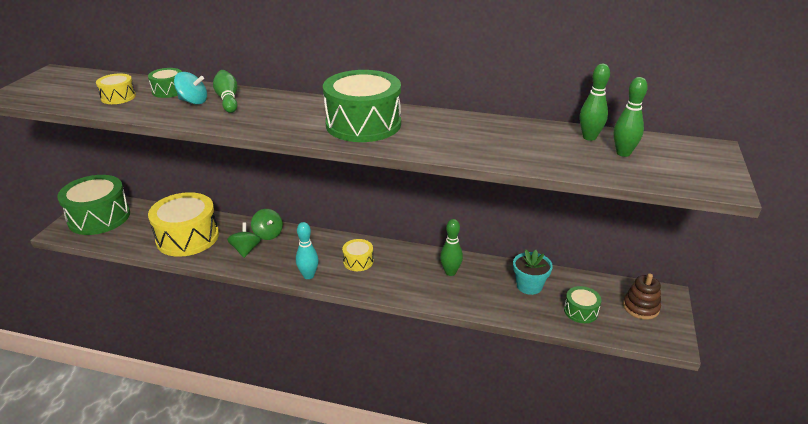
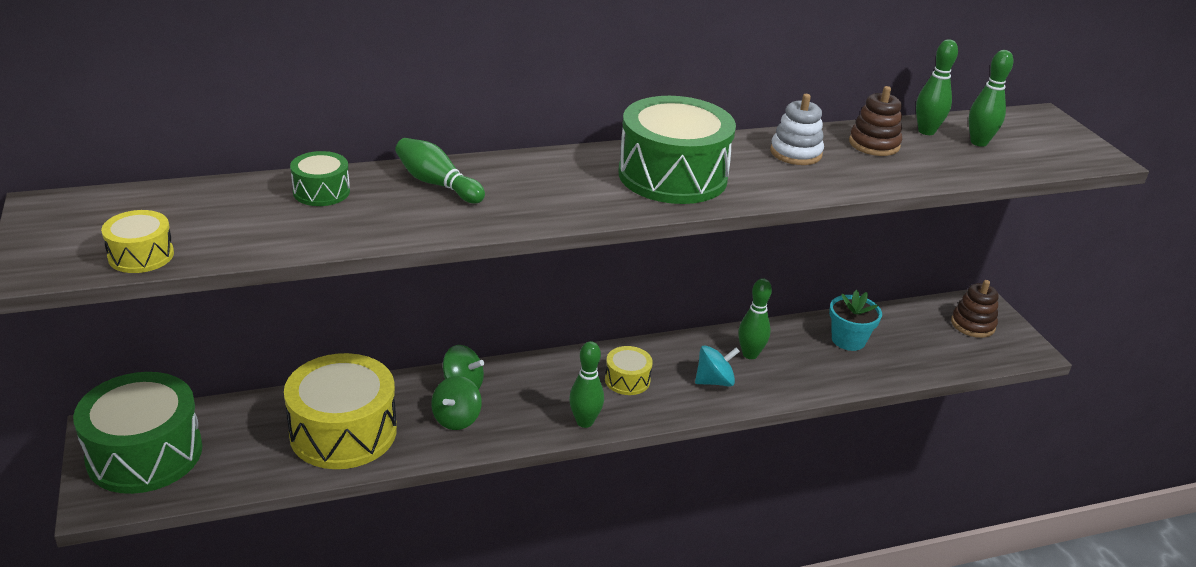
camera: 35 degrees left, 0 degrees up
(118, 97) = (253, 222): yellow drum -> yellow drum (141, 255)
(193, 101) = (390, 200): turquoise spinning top -> turquoise spinning top (714, 381)
(246, 250) = (456, 419): green spinning top -> green spinning top turned 120 degrees counterclockwise
(308, 275) = (584, 422): turquoise bowling pin -> green bowling pin
(466, 129) = (795, 153): none -> white stacking toy
(533, 136) = (874, 144): none -> brown stacking toy
(580, 311) = (924, 350): green drum -> none

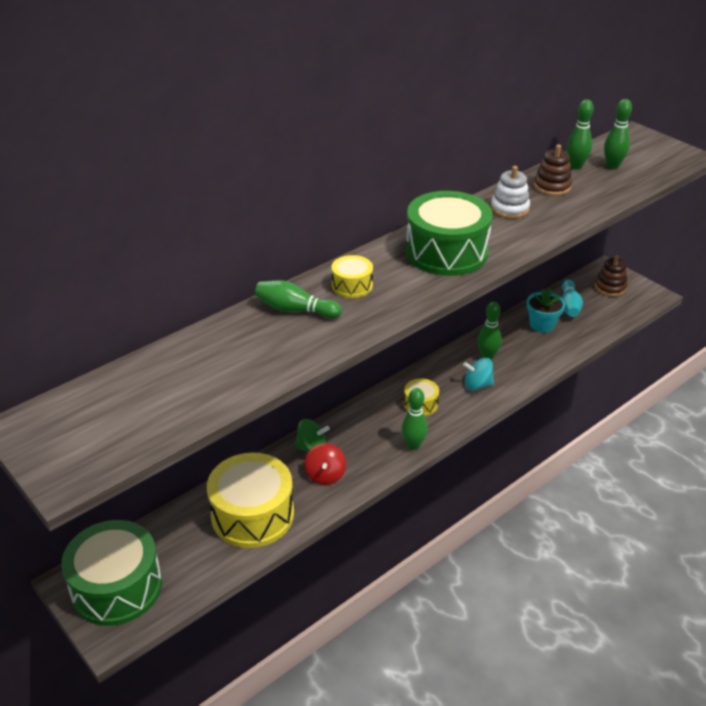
camera: 20 degrees left, 5 degrees up
(141, 255) = (134, 441): yellow drum -> yellow drum (352, 285)
(321, 192) = (218, 343): green drum -> none
(456, 419) = (325, 475): green spinning top -> red spinning top
(714, 381) = (477, 385): turquoise spinning top -> turquoise spinning top turned 135 degrees counterclockwise
(900, 329) = (569, 306): none -> turquoise bowling pin

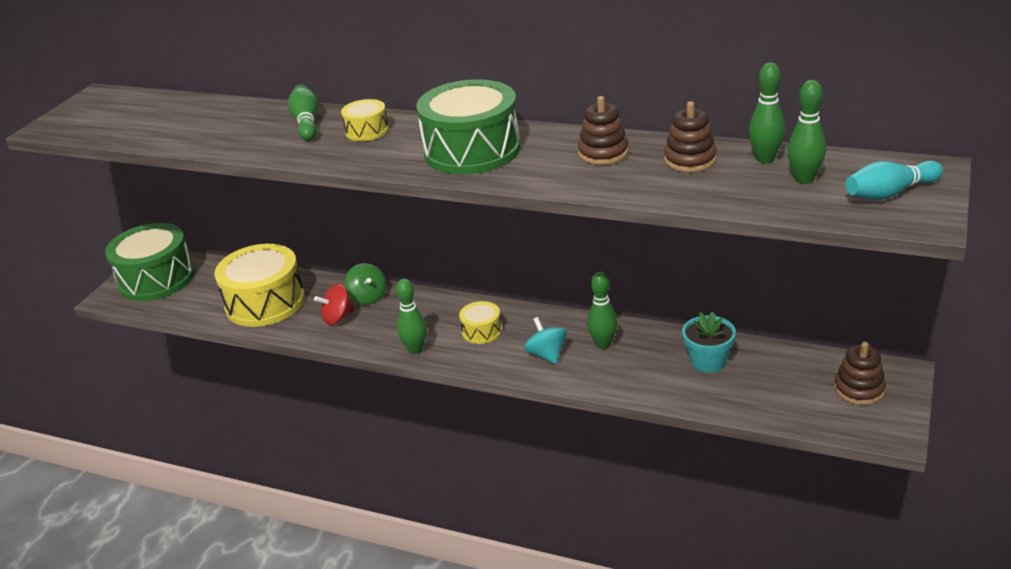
camera: 65 degrees right, 5 degrees down
(509, 209) = (603, 153): white stacking toy -> brown stacking toy
(569, 306) = (773, 369): turquoise bowling pin -> turquoise bowling pin (890, 193)

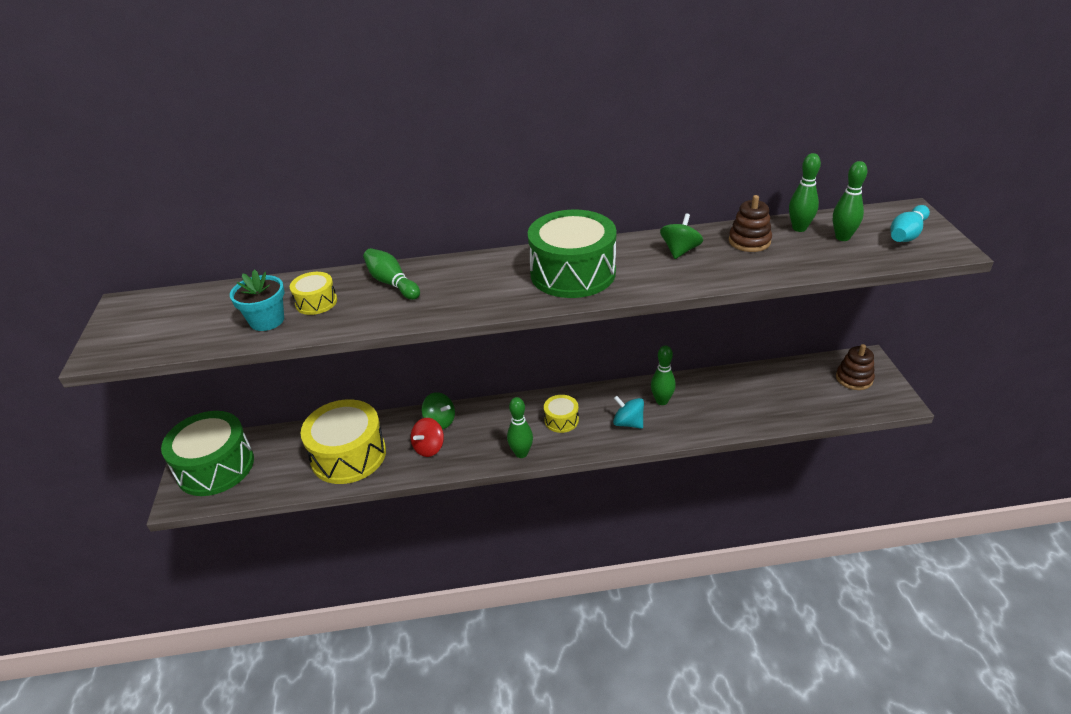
camera: 30 degrees left, 5 degrees up
(367, 131) = (458, 277): yellow drum -> yellow drum (316, 302)
(603, 153) = (680, 251): brown stacking toy -> green spinning top
(708, 362) = (744, 390): turquoise flower pot -> turquoise flower pot (267, 320)

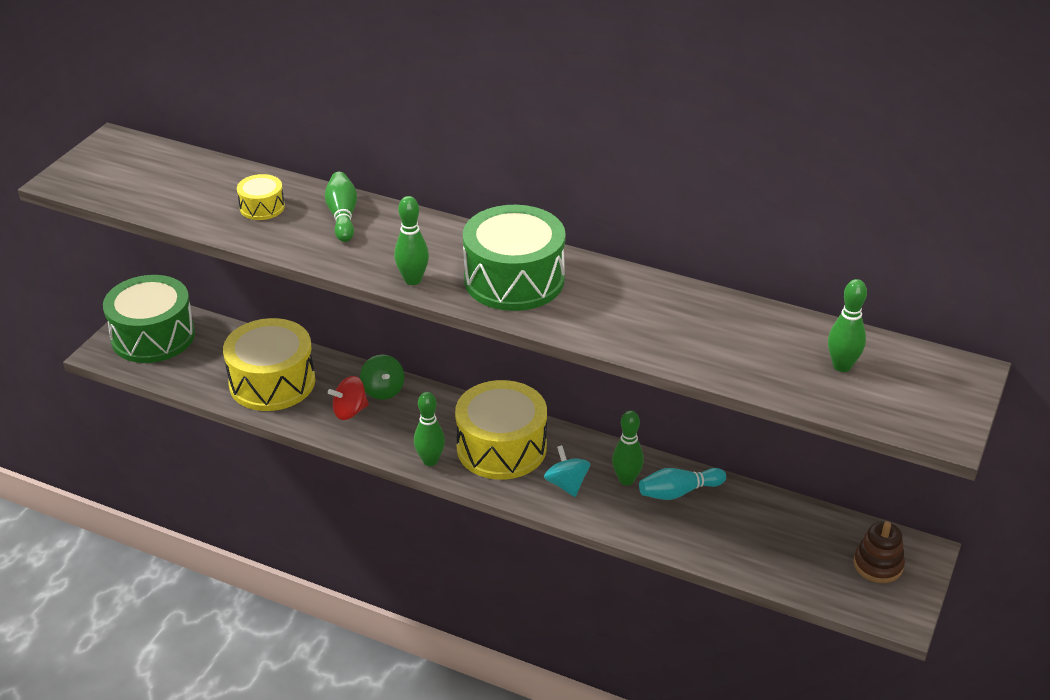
camera: 30 degrees right, 0 degrees up
(267, 320) = (207, 207): turquoise flower pot -> none
(561, 420) = (501, 448): yellow drum -> yellow drum, size x2.11
(680, 251) = (647, 303): green spinning top -> none
(749, 241) = (733, 325): brown stacking toy -> none
(799, 228) = (808, 335): green bowling pin -> green bowling pin (413, 280)
(906, 234) = (921, 395): turquoise bowling pin -> turquoise bowling pin (678, 492)

